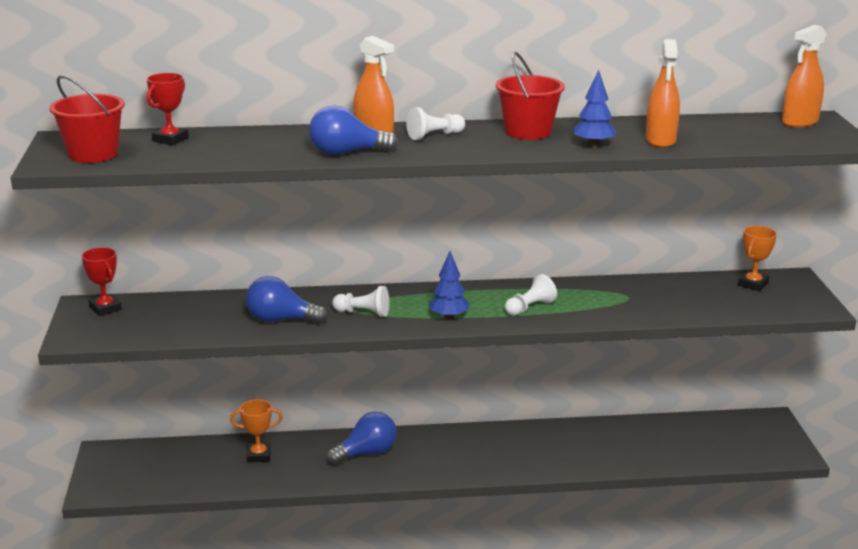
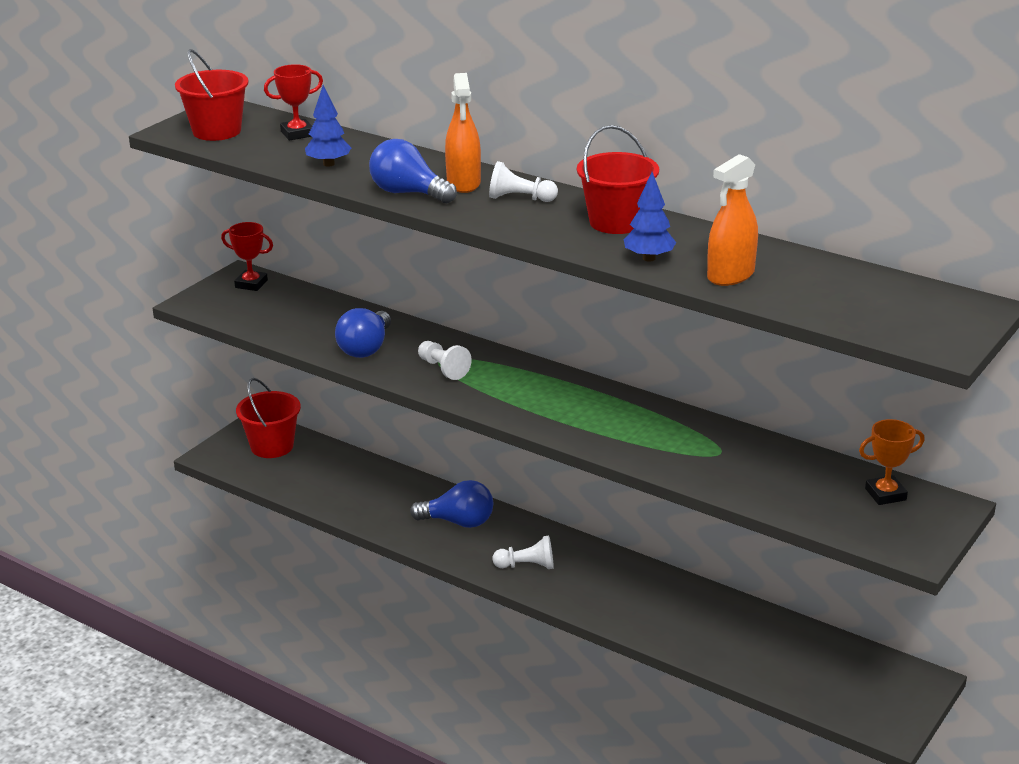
camera: 40 degrees right, 5 degrees up
(105, 308) = (251, 284): red trophy -> red trophy turned 75 degrees counterclockwise
(140, 462) = (272, 446): none -> red bucket
(258, 455) = (368, 482): orange trophy -> none
(281, 320) = (366, 348): blue light bulb -> blue light bulb turned 120 degrees counterclockwise
(449, 317) = (510, 403): blue tree -> blue tree (328, 164)
(530, 307) = (601, 424): white pawn -> white pawn (527, 566)
(800, 122) = (944, 305): orange spray bottle -> none

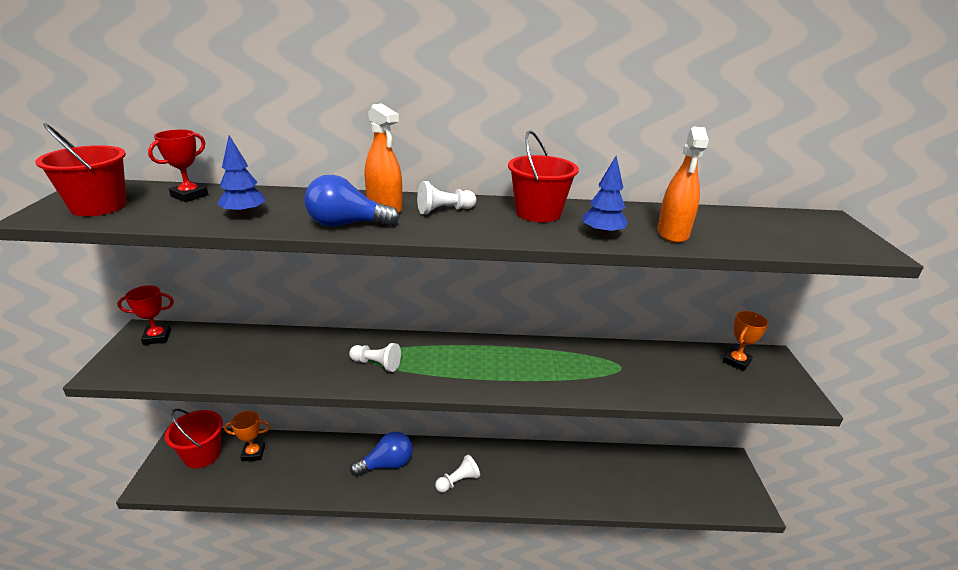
camera: 35 degrees left, 0 degrees up
(323, 462) = (253, 453): none -> orange trophy
(366, 348) = (300, 366): blue light bulb -> none

